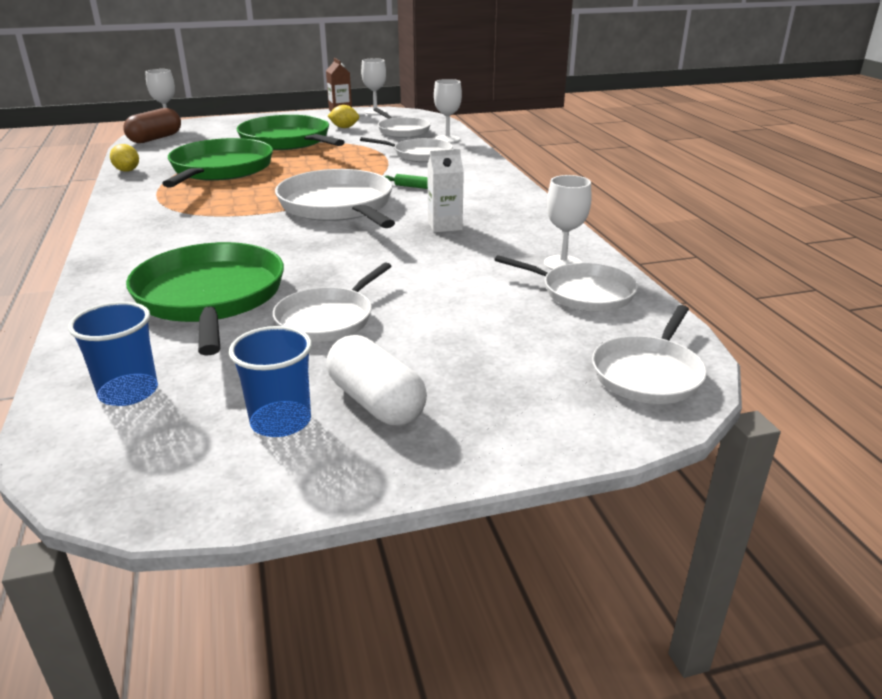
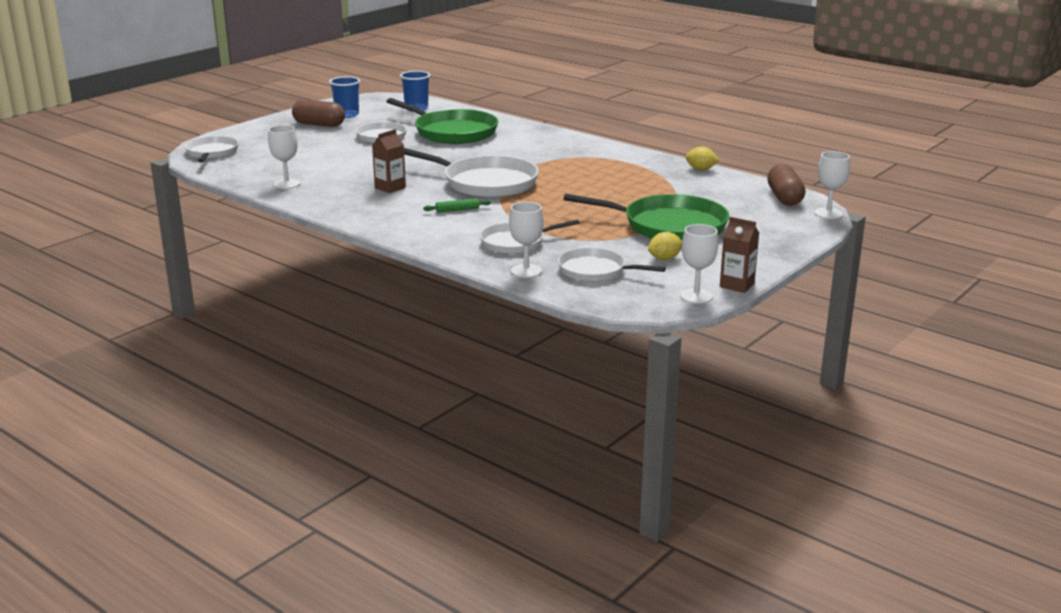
camera: 145 degrees right, 5 degrees down
(220, 169) = (640, 186): green pan -> none
(376, 402) = (319, 124): white capsule -> brown capsule
(445, 226) = (390, 188): white carton -> brown carton
(583, 293) = (263, 173): white pan -> none

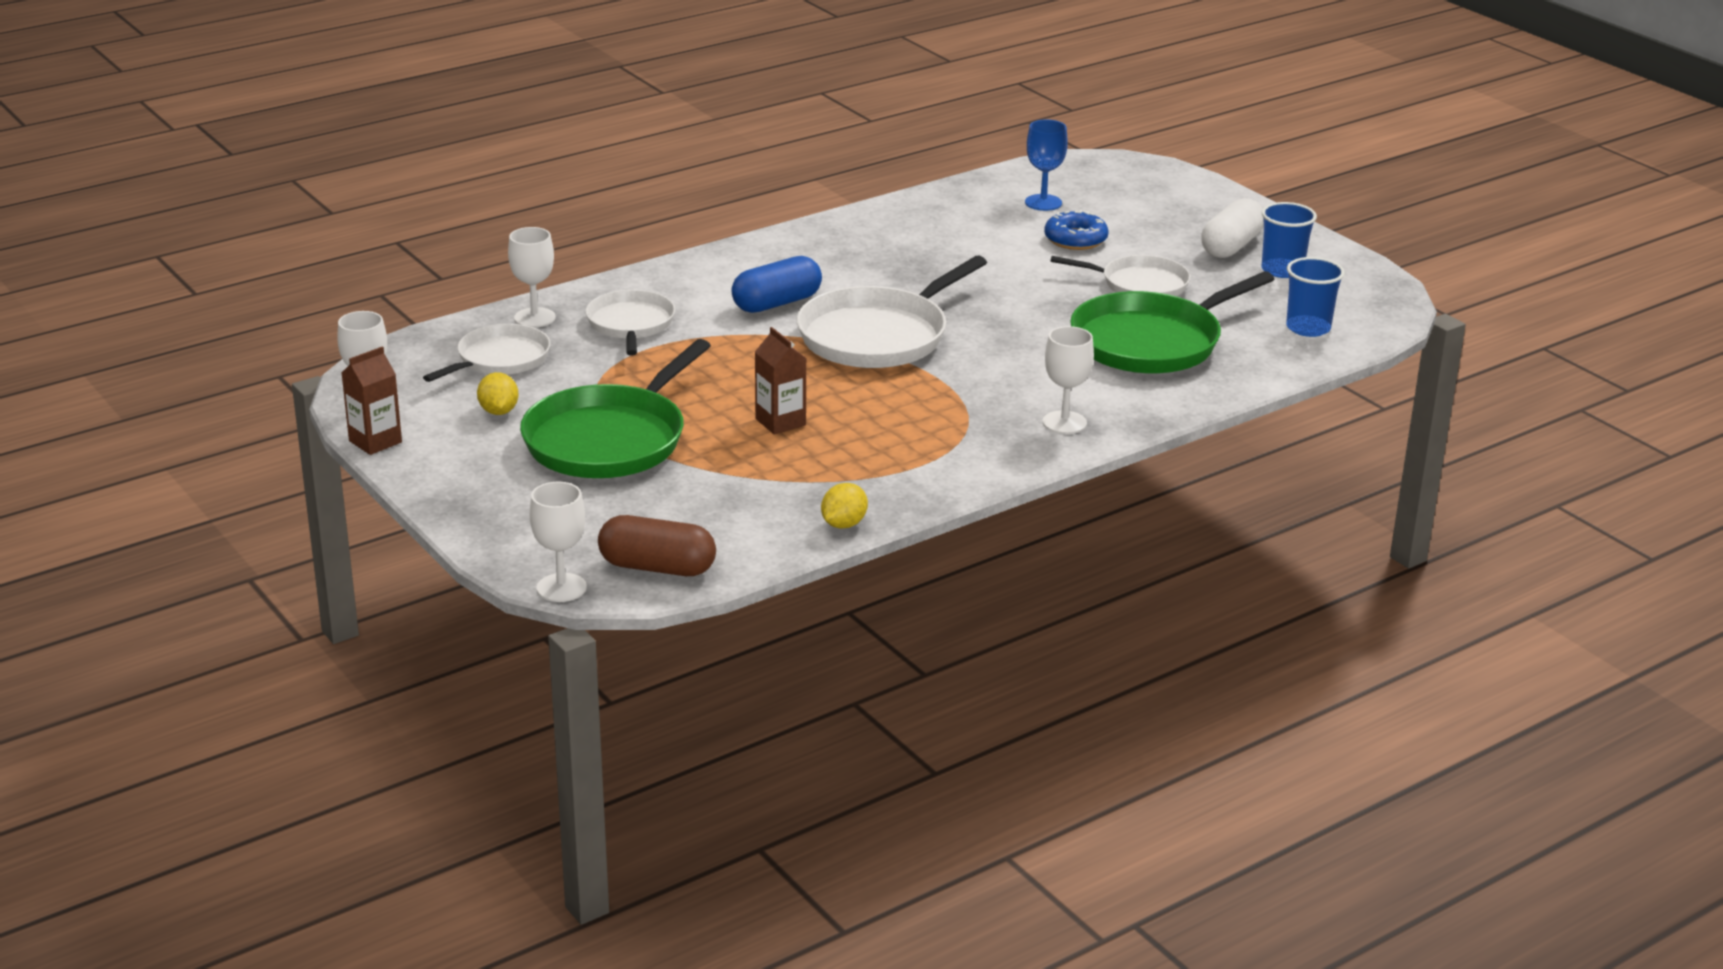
camera: 105 degrees right, 5 degrees up
(212, 152) = (1112, 172): white pan -> none
(268, 164) = (1043, 202): none -> blue goblet
(287, 184) = (948, 209): white goblet -> white goblet (1064, 422)
(319, 124) = (1231, 246): brown capsule -> white capsule
(323, 153) = (1075, 239): none -> blue donut
(390, 188) = (895, 270): brown carton -> brown carton (780, 422)
(457, 210) = (776, 303): green rolling pin -> blue capsule

